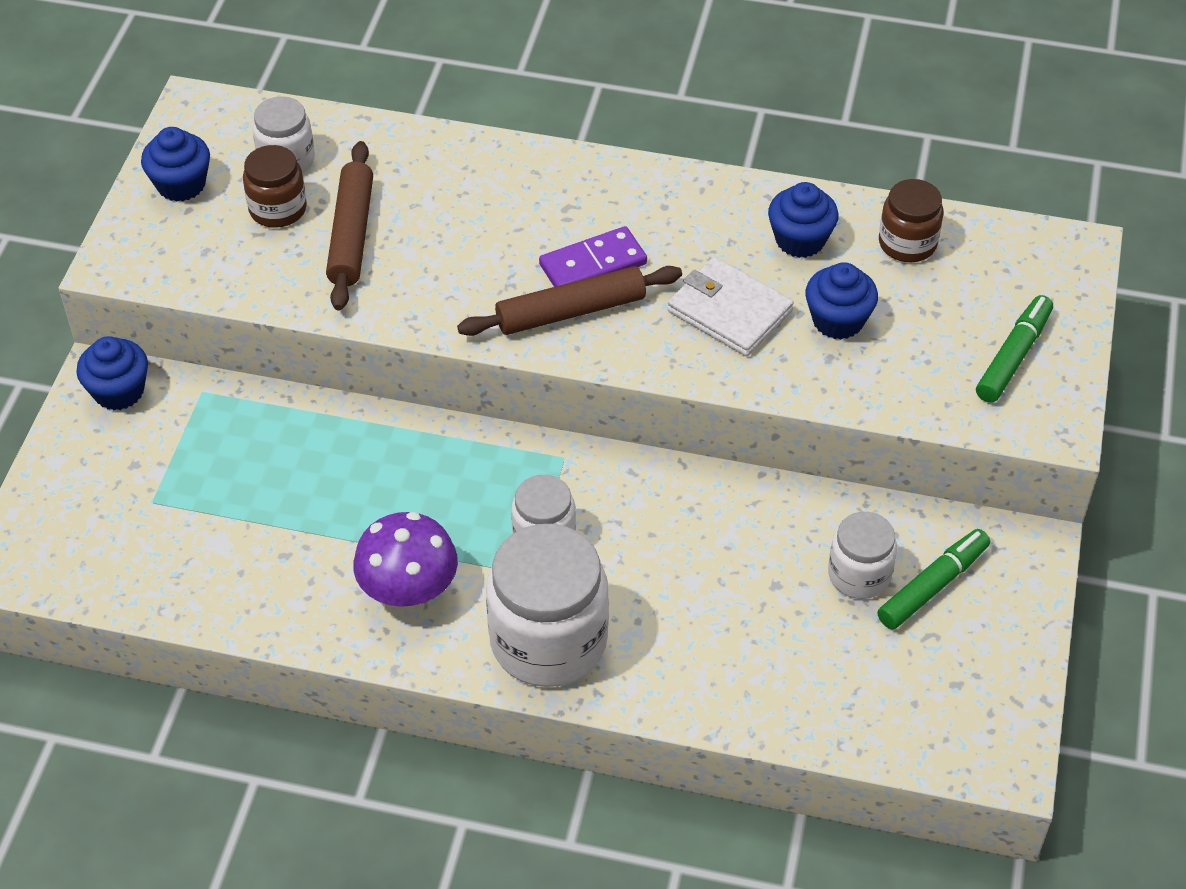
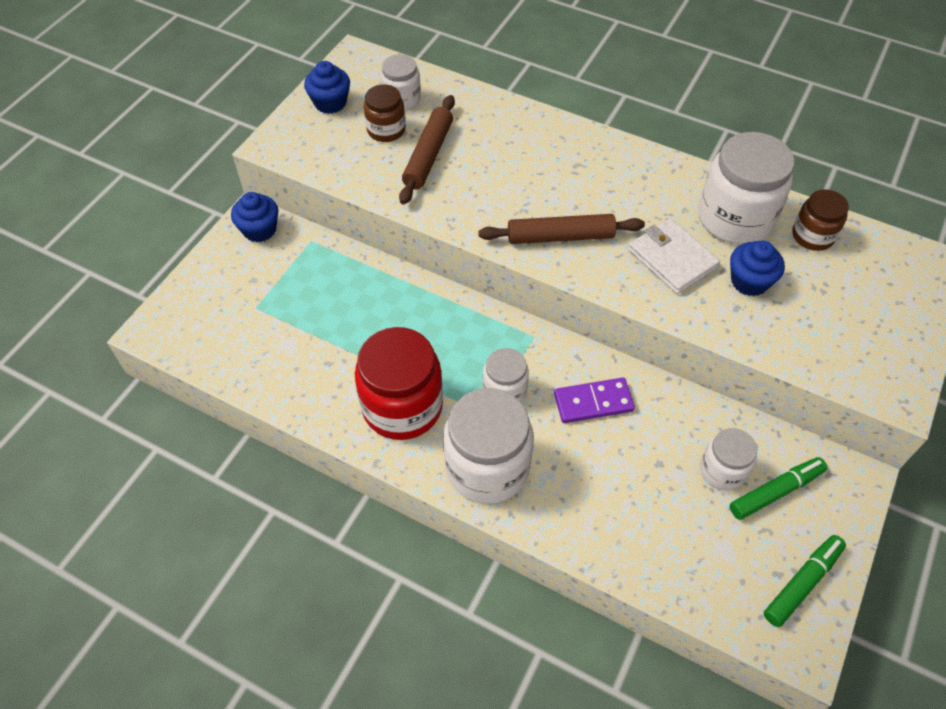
camera: 15 degrees right, 5 degrees up
(408, 589) = (402, 406): purple mushroom -> red jar
(593, 264) = (584, 207): purple domino -> purple domino (593, 402)
(800, 240) = (735, 218): blue cupcake -> white jar
(1013, 357) = (876, 335): green marker -> green marker (801, 583)

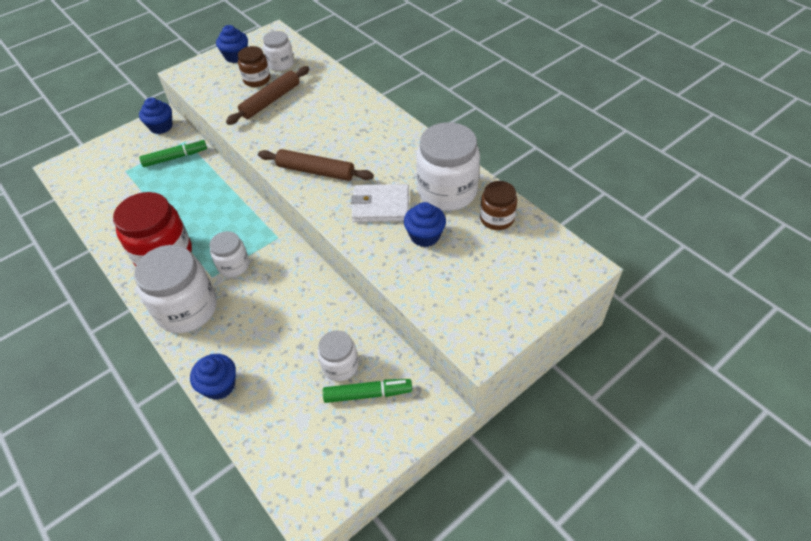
camera: 25 degrees right, 5 degrees down
(593, 402) = (285, 291): purple domino -> none
(599, 547) = (219, 385): none -> blue cupcake
(672, 259) = (381, 206): white wallet -> white wallet turned 75 degrees counterclockwise
(801, 583) = (339, 464): green marker -> green marker (175, 157)

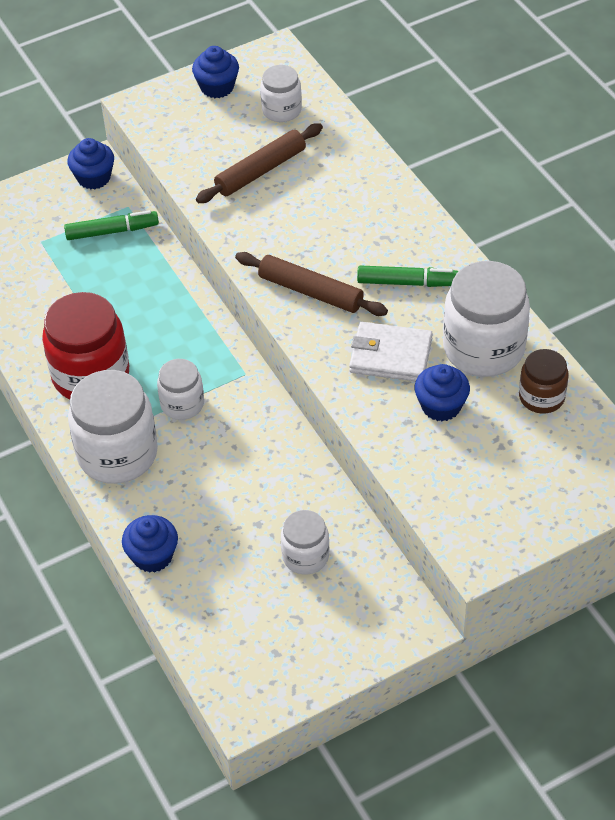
camera: 10 degrees right, 0 degrees up
(257, 80) = (244, 132): brown jar -> none
(367, 394) = (334, 595): green marker -> green marker (407, 282)

